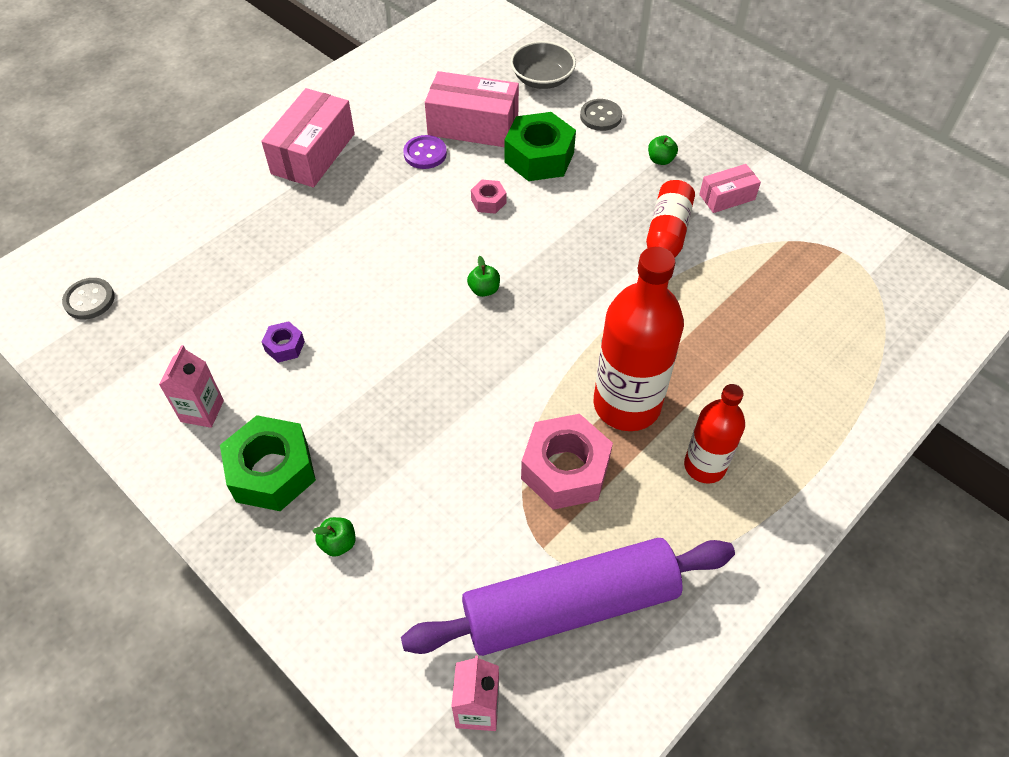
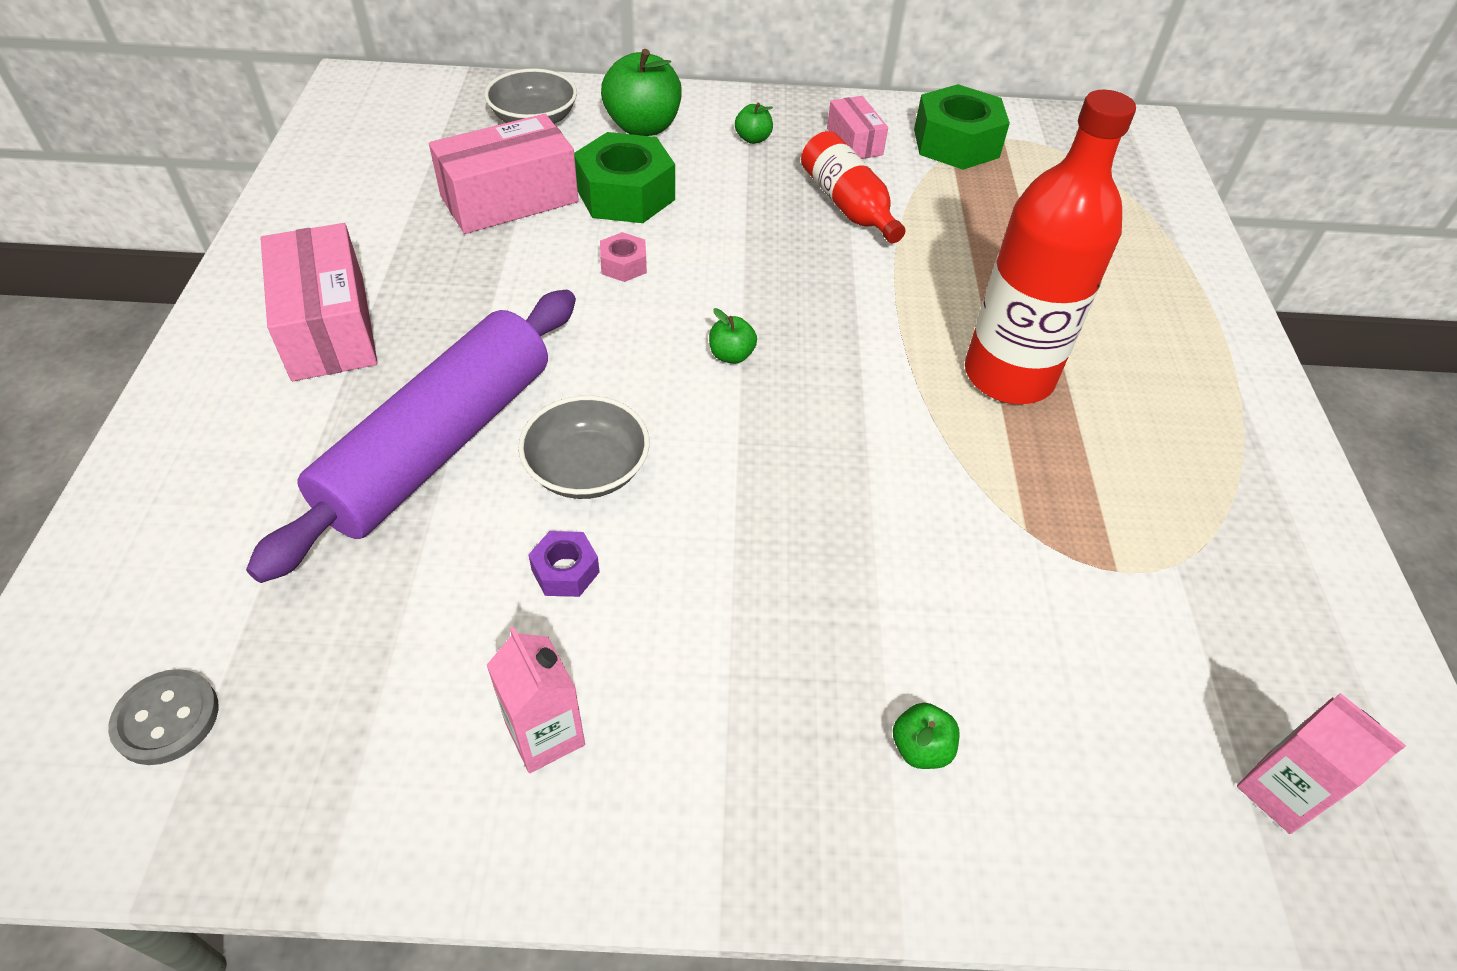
camera: 45 degrees left, 5 degrees down
(272, 471) = (736, 733): green nut -> green nut (956, 143)
(346, 304) = (587, 469): none -> grey bowl
(425, 153) = (485, 254): purple button -> none
(565, 469) = (1037, 477): pink nut -> none
(570, 605) = (1211, 606): purple rolling pin -> purple rolling pin (439, 444)
(600, 116) = (643, 127): grey button -> green apple
(704, 466) = (1140, 384): red bottle -> none
(727, 197) = (854, 141): pink box -> pink box turned 45 degrees counterclockwise

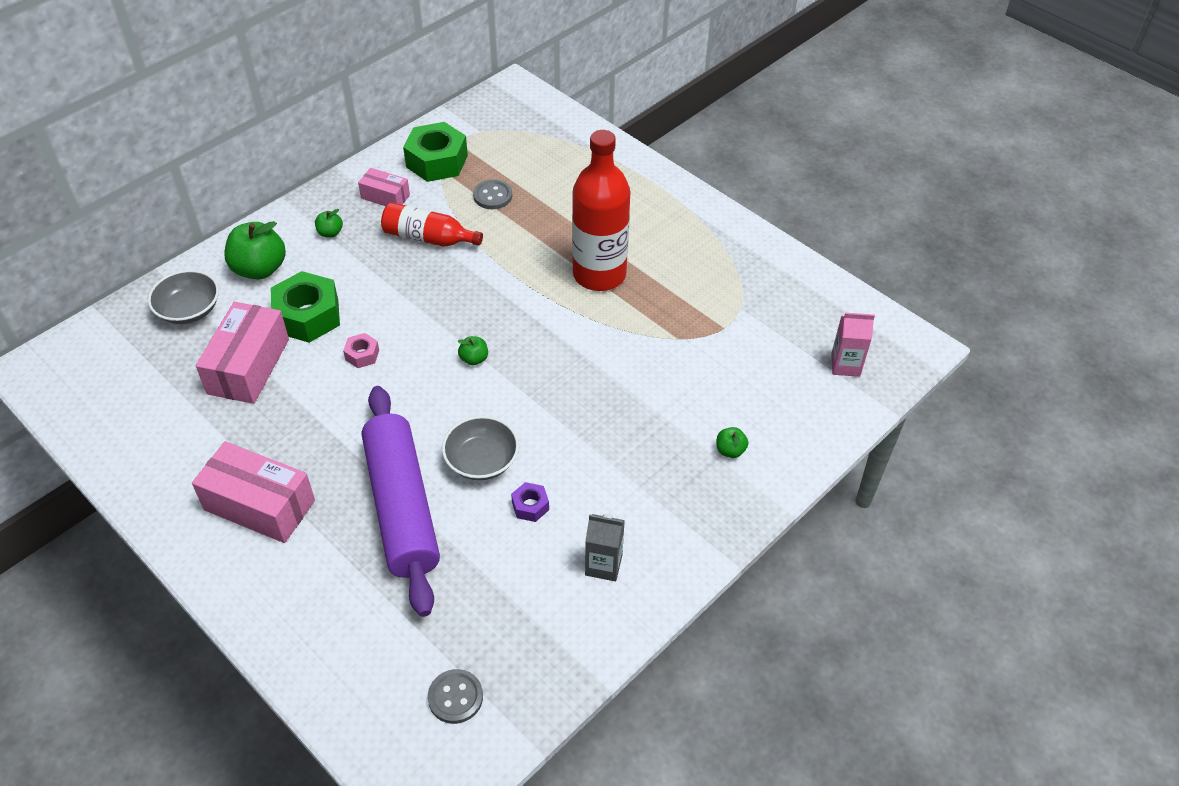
camera: 45 degrees left, 0 degrees up
(545, 734) = (603, 565): pink carton -> grey carton
(978, 211) = (492, 196): none -> grey button

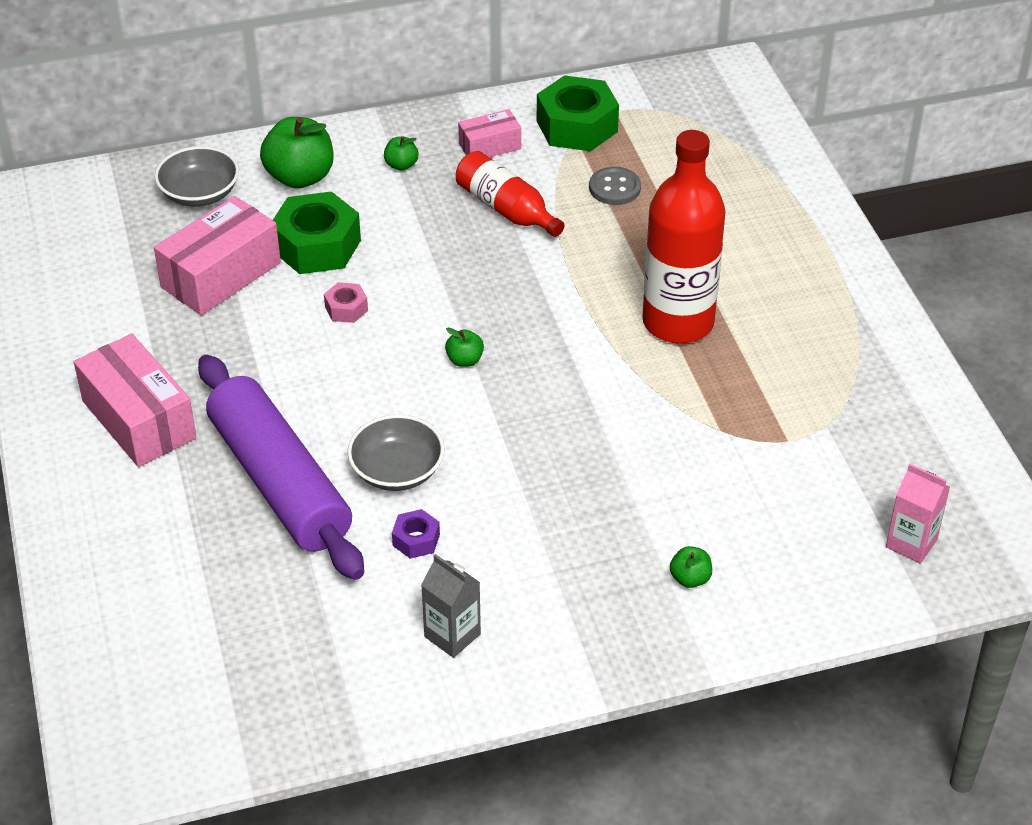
camera: 30 degrees right, 5 degrees down
(385, 197) = (490, 146): pink box -> pink box turned 75 degrees counterclockwise
(401, 507) = (279, 482): purple rolling pin -> purple rolling pin turned 45 degrees counterclockwise
(455, 697) = (203, 693): grey button -> none

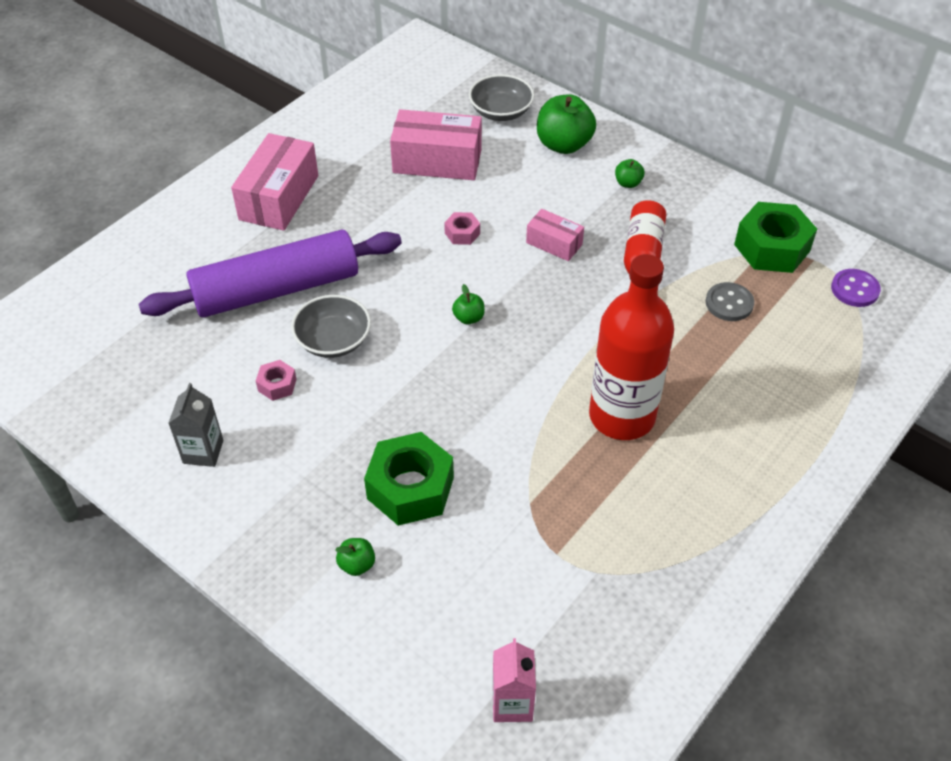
camera: 55 degrees right, 5 degrees up
(279, 482) = (276, 289): purple rolling pin -> purple rolling pin turned 45 degrees clockwise
(317, 246) = (507, 187): green nut -> green nut (410, 488)
(416, 540) = (277, 385): purple nut -> pink nut
(490, 146) = (697, 215): pink box -> pink box (554, 243)
(672, 109) = (855, 289): none -> purple button

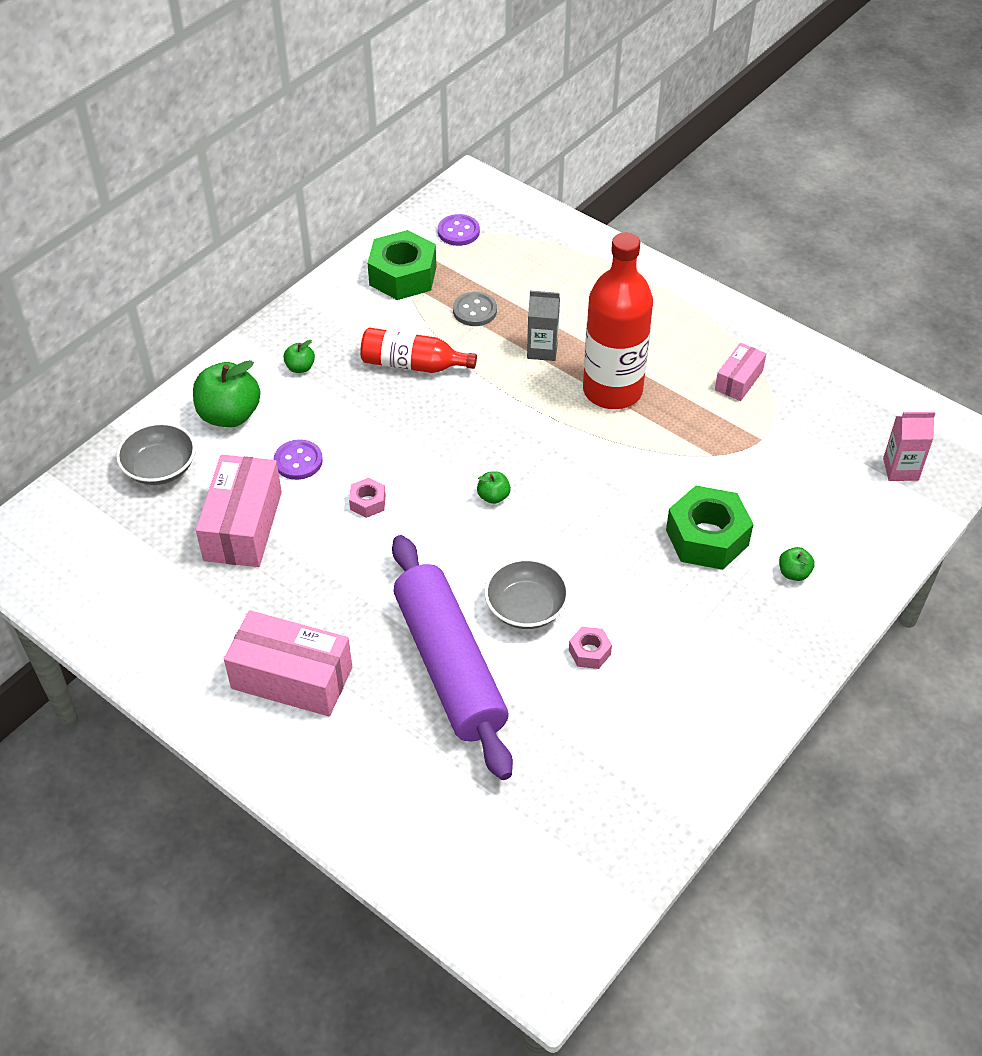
camera: 90 degrees left, 0 degrees up
(203, 452) = (682, 708): grey carton -> grey carton (542, 350)
(511, 188) = (298, 461): none -> purple button
(554, 243) = (388, 428): pink box -> pink box (738, 380)

